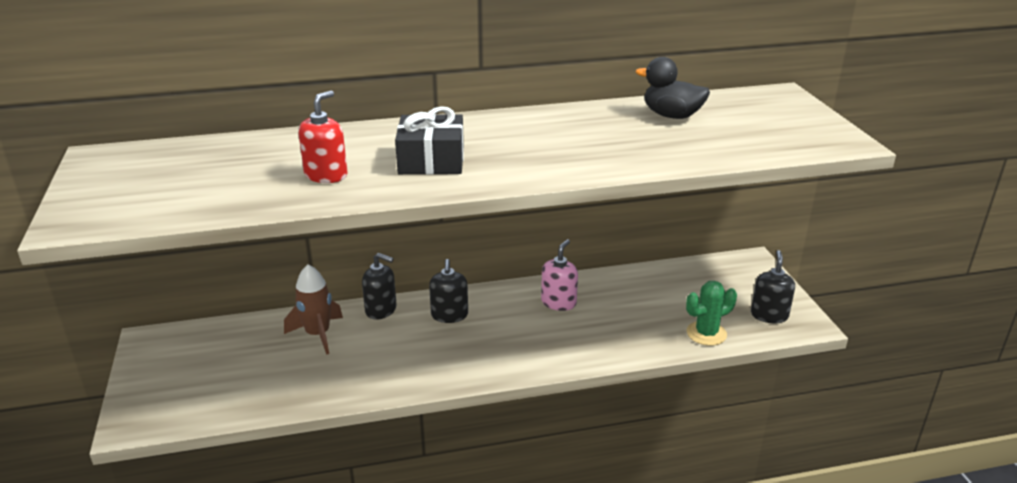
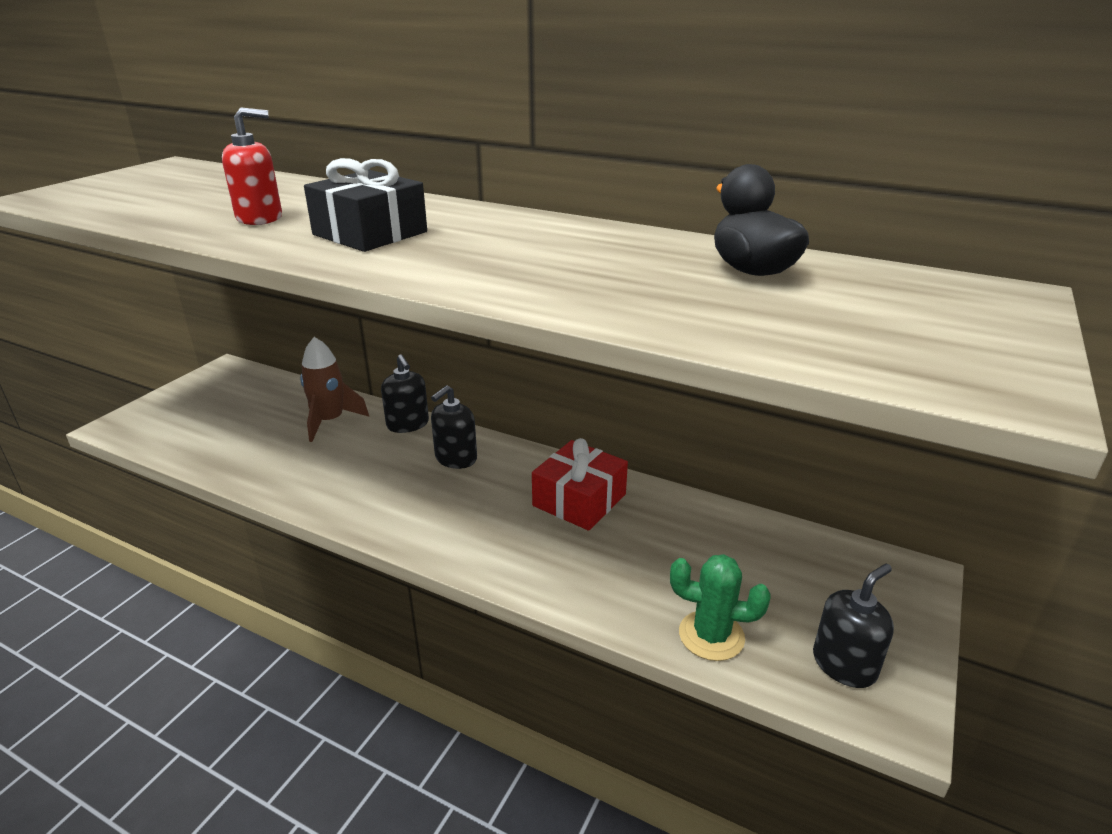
camera: 40 degrees right, 0 degrees up
(558, 302) = (579, 500): pink soap dispenser -> red gift

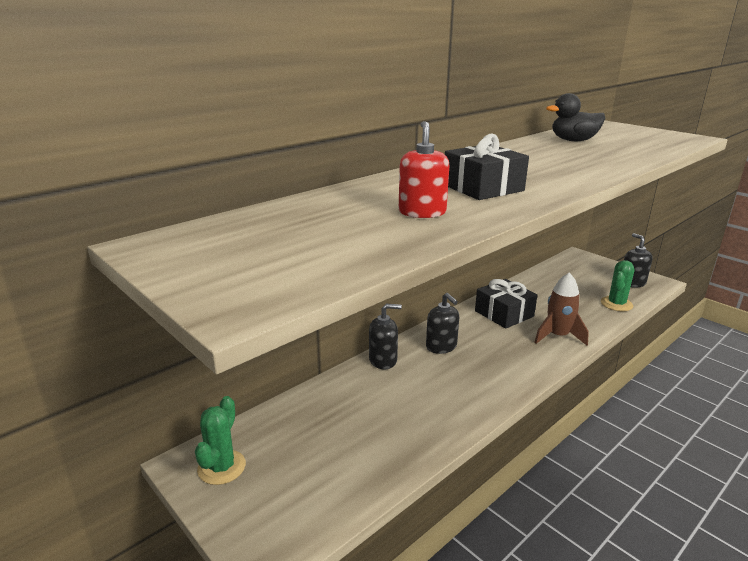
camera: 70 degrees left, 5 degrees down
(220, 383) = (221, 467): none -> green cactus
(330, 421) = (354, 397): brown rocket -> brown rocket (557, 336)
(579, 500) = (504, 313): red gift -> black gift

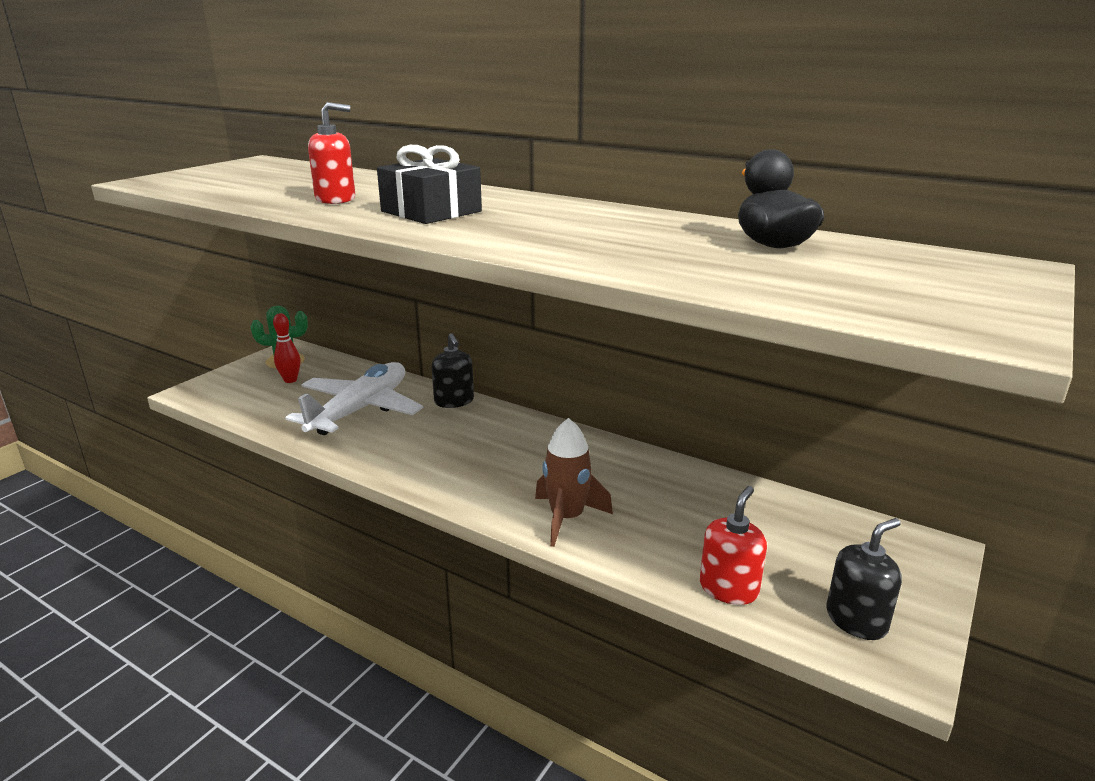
camera: 75 degrees right, 0 degrees up
(281, 461) = (290, 380): none -> red bowling pin
(378, 412) = (360, 410): none -> white plane
(441, 346) = (497, 431): black soap dispenser -> none
(504, 313) = (611, 470): black gift -> none
(616, 304) = (728, 588): green cactus -> red soap dispenser

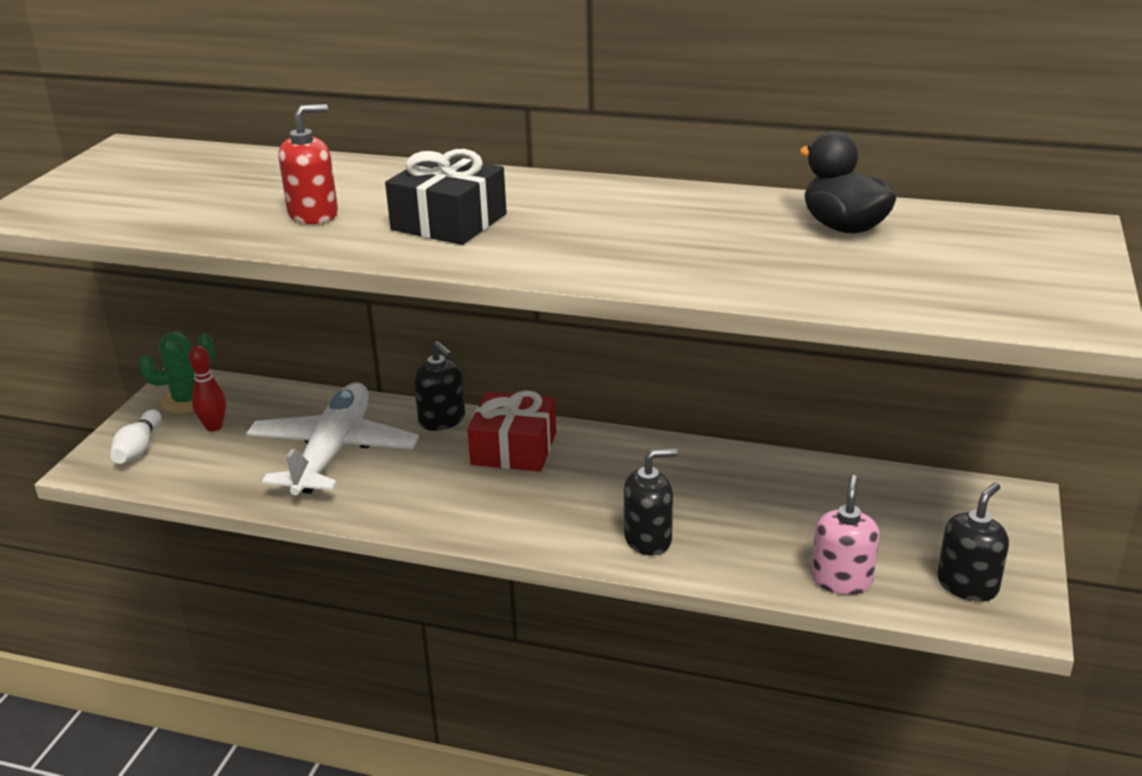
camera: 15 degrees left, 5 degrees up
(230, 386) = (139, 448): none -> white bowling pin
(496, 430) = (514, 448): none -> red gift
(567, 518) = (648, 539): brown rocket -> black soap dispenser
(728, 588) = (841, 579): red soap dispenser -> pink soap dispenser

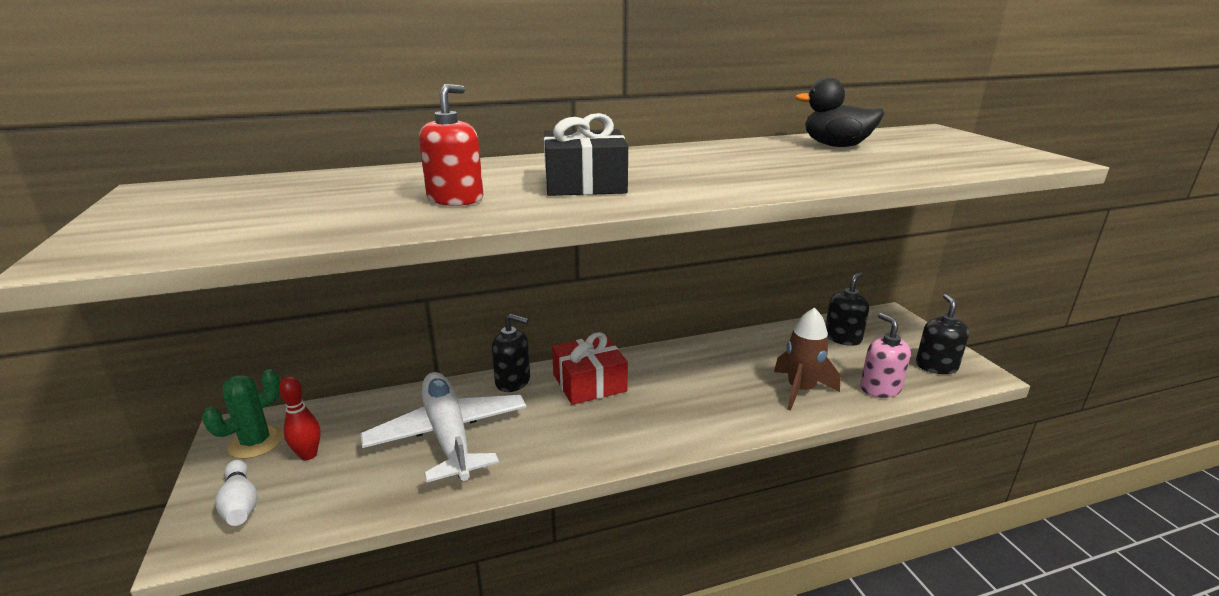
camera: 35 degrees left, 5 degrees down
(648, 539) = (749, 408): black soap dispenser -> black soap dispenser (842, 338)
(737, 543) = (800, 390): none -> brown rocket

